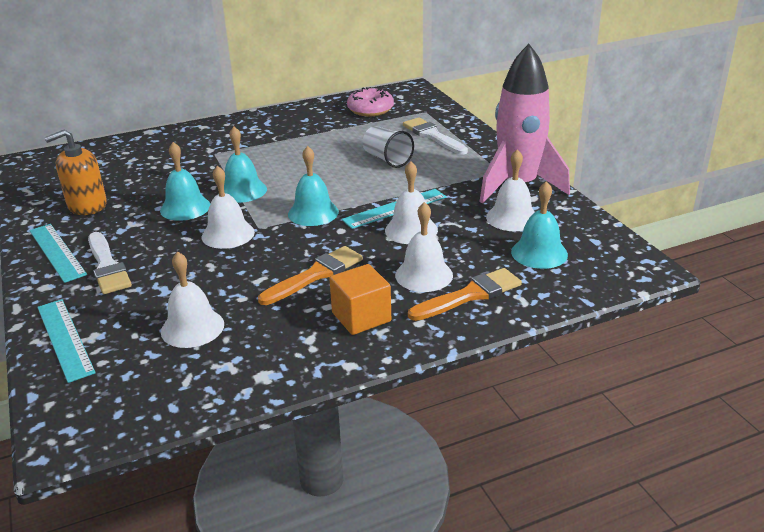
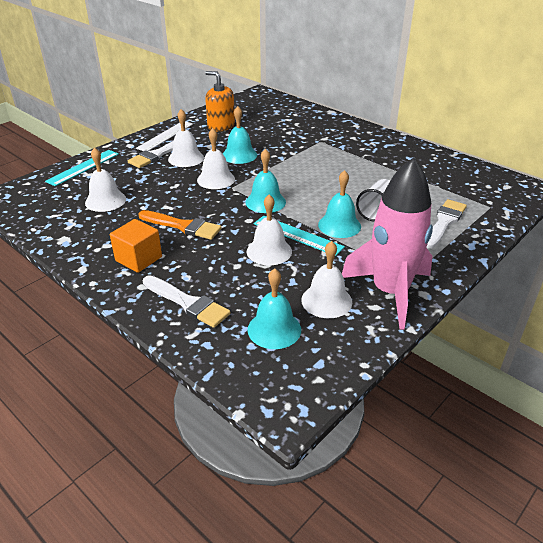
camera: 65 degrees right, 5 degrees up
(57, 252) = (165, 136): turquoise ruler -> white ruler
(242, 190) = (276, 167): turquoise bell -> turquoise bell (339, 225)
(370, 109) = (461, 180): pink donut -> none
(424, 275) = (206, 273): white bell -> white bell (186, 158)
(470, 295) = (188, 303): orange brush -> white brush

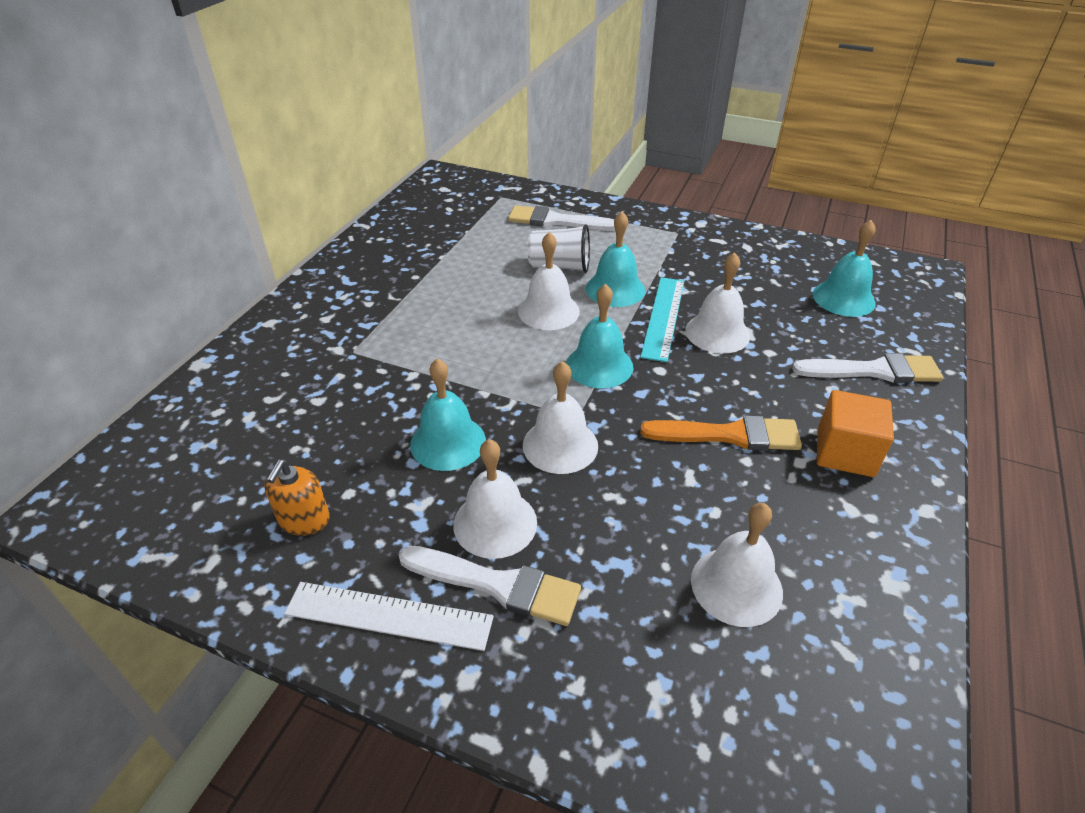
camera: 110 degrees left, 5 degrees up
(83, 167) = (634, 725): turquoise ruler -> none
(183, 226) = (729, 435): orange brush -> orange brush turned 90 degrees clockwise
(188, 303) = (874, 371): white brush -> white brush turned 75 degrees clockwise
(221, 126) = (304, 520): orange soap dispenser -> orange soap dispenser, size x0.66
(326, 300) = (767, 275): white bell -> white bell (548, 311)
(390, 292) = (716, 241): pink rocket -> none

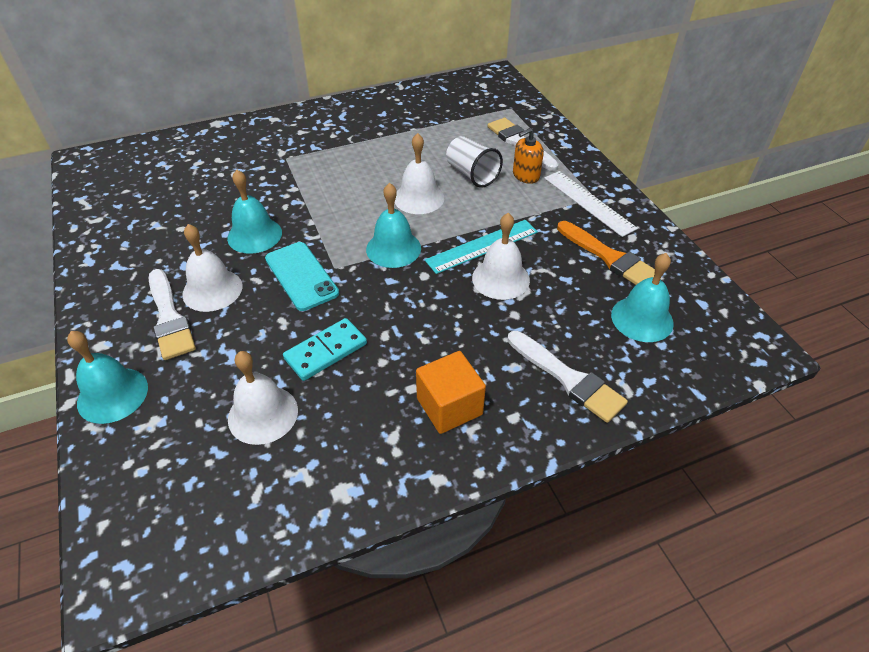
camera: 45 degrees right, 5 degrees up
(304, 520) = (148, 227): orange soap dispenser -> orange soap dispenser (526, 175)
(389, 615) = (115, 294): white ruler -> white ruler (589, 202)
(560, 445) = (301, 276): white bell -> turquoise phone
(615, 289) = (482, 209): turquoise bell -> turquoise bell (112, 395)
(693, 489) = (326, 351): none -> turquoise domino
(729, 435) = (397, 341): orange brush -> orange brush (609, 257)

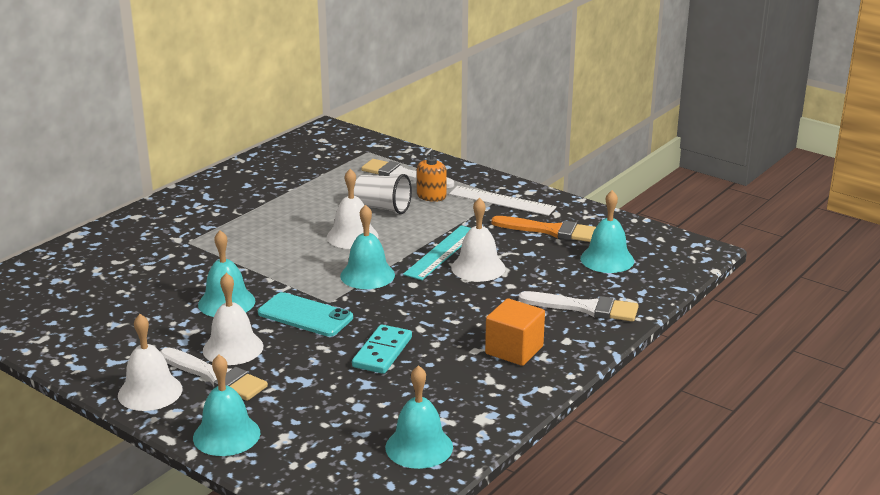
camera: 30 degrees left, 20 degrees down
(249, 501) = (419, 447): none -> turquoise bell
(263, 414) = (373, 402): white bell -> white bell (150, 392)

